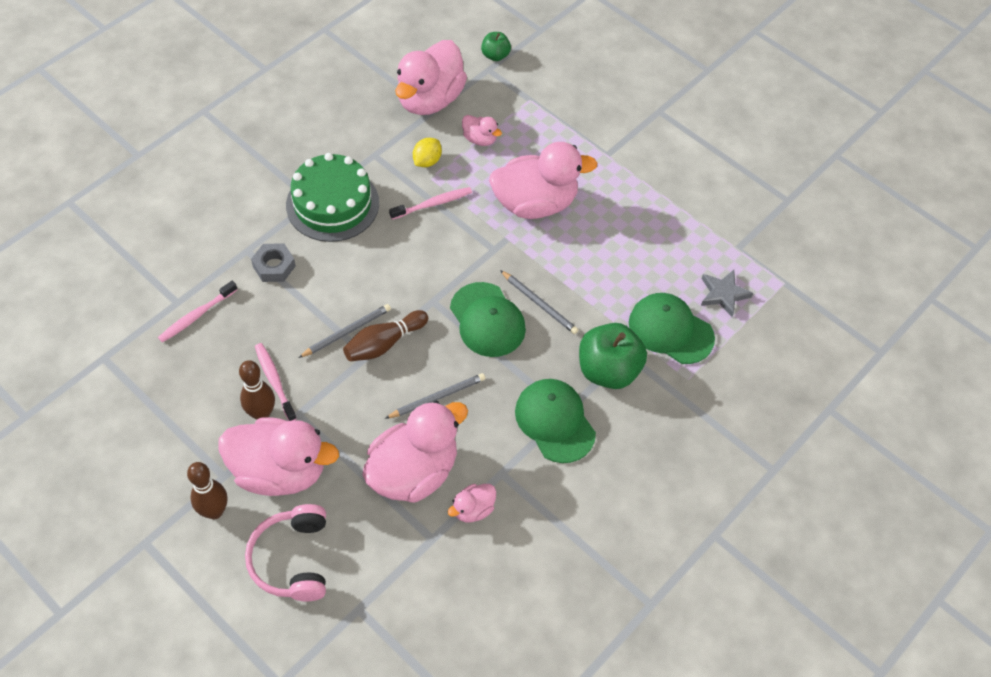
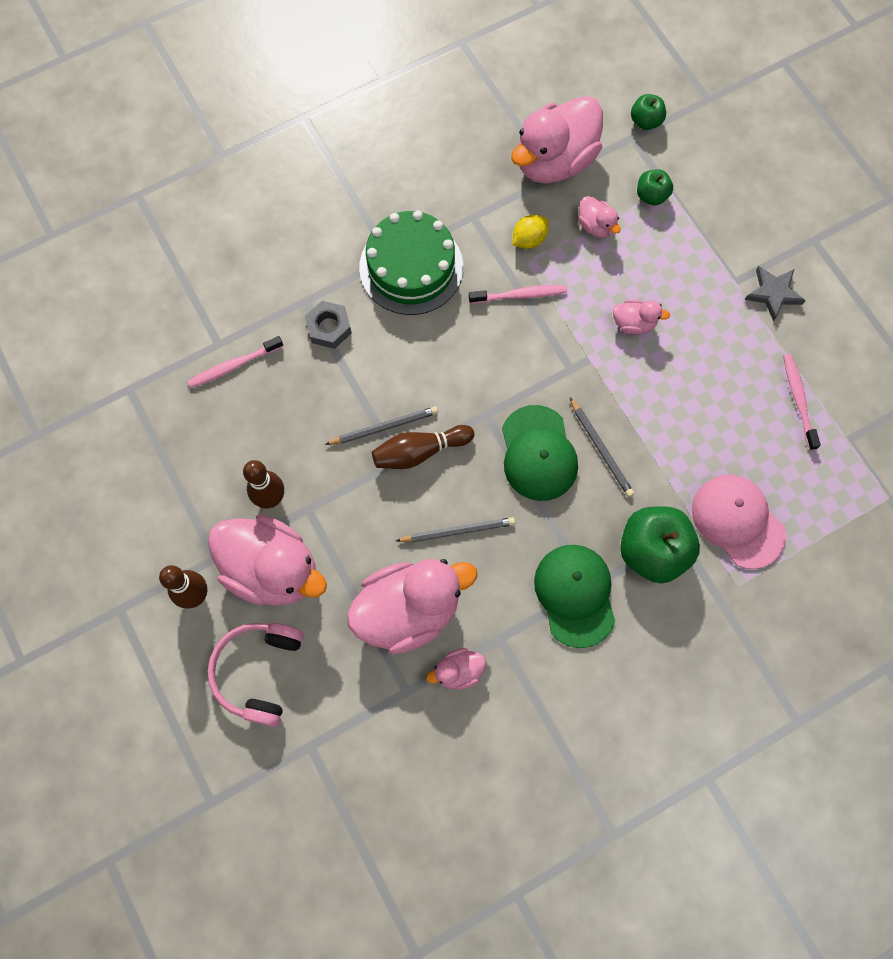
camera: 20 degrees right, 15 degrees up
(274, 381) = (294, 464): pink toothbrush -> pink toothbrush (798, 400)
(518, 107) = (651, 195): none -> green apple
(535, 203) = (634, 323): pink duck -> pink duck, size x0.45
(670, 330) = (737, 521): green cap -> pink cap
(723, 294) = (813, 493): grey star -> grey star (773, 293)

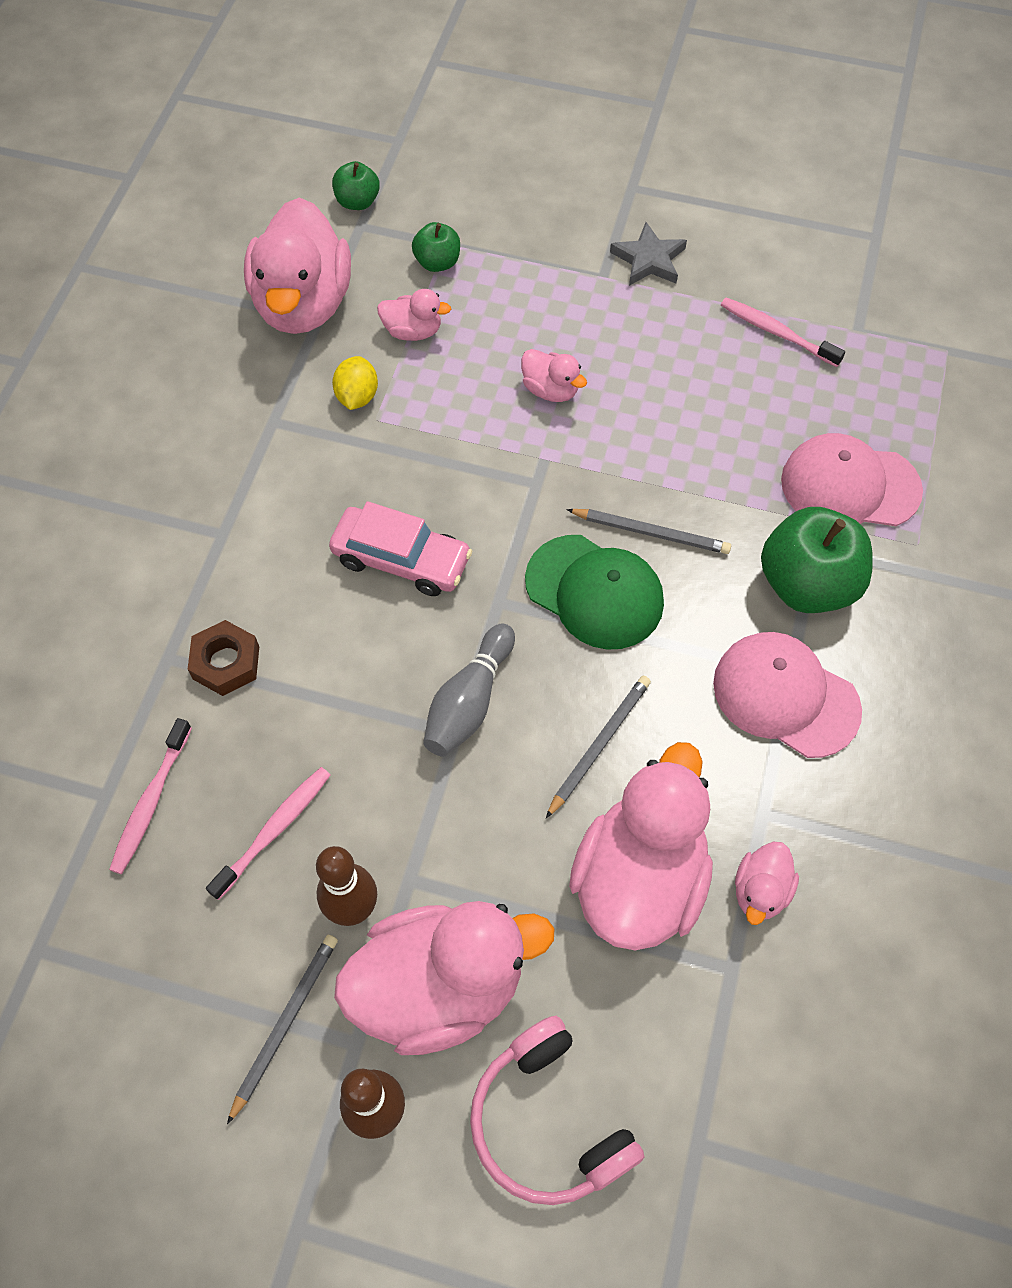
camera: 45 degrees left, 10 degrees down
(329, 327) = (226, 662): grey nut -> brown nut
(384, 427) = (402, 711): grey pencil -> grey pencil (285, 1024)
(411, 267) = (256, 524): green cake -> none
(419, 451) = (469, 701): brown bowling pin -> grey bowling pin
(461, 349) = (401, 559): none -> pink car
(520, 295) = (406, 456): pink toothbrush -> pink toothbrush (274, 830)
(575, 595) = (785, 696): green cap -> pink cap
(634, 323) = (550, 390): pink duck -> pink duck turned 75 degrees clockwise

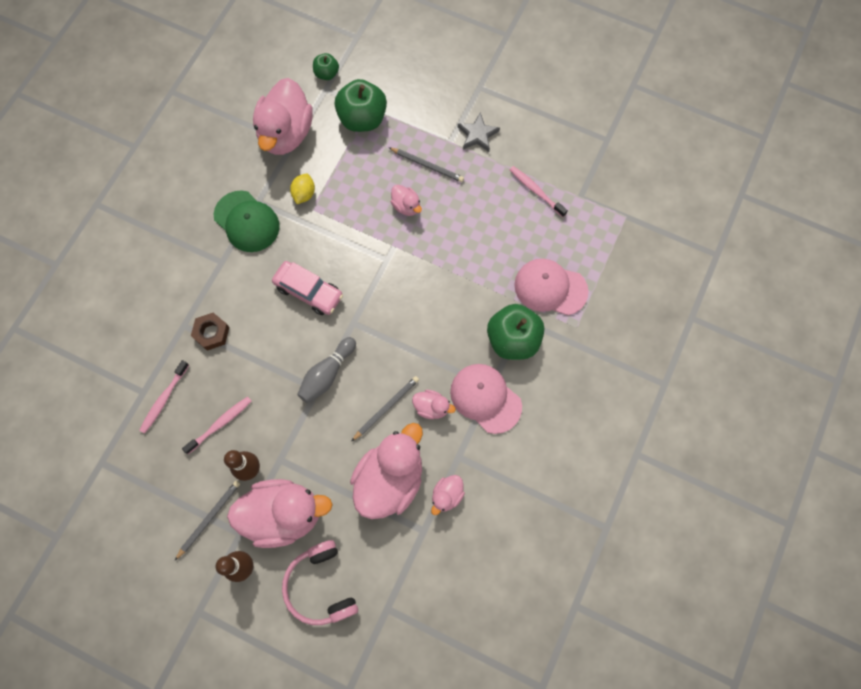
camera: 10 degrees right, 10 degrees up
(413, 331) = (341, 159): pink duck -> pink duck (431, 407)
(437, 262) = (362, 119): green apple -> green apple, size x1.91
(594, 592) = (403, 326): green cap -> green cap (247, 221)
(651, 532) = (439, 297): grey pencil -> grey pencil (427, 165)

